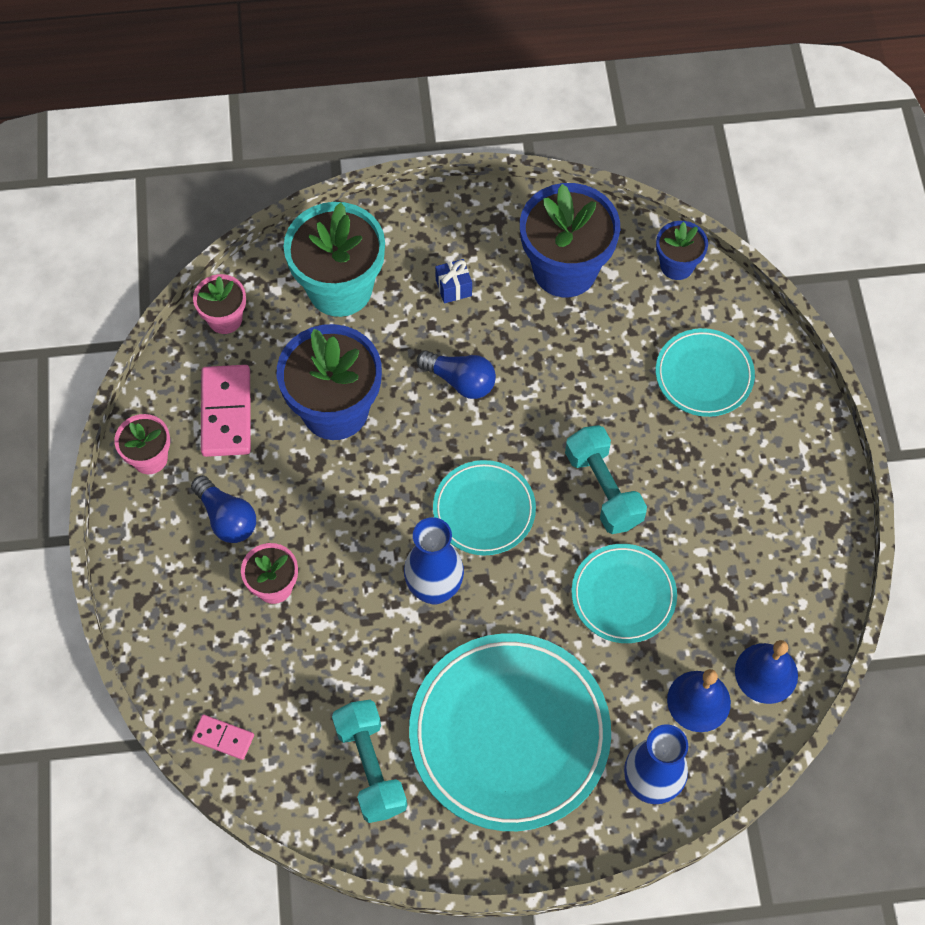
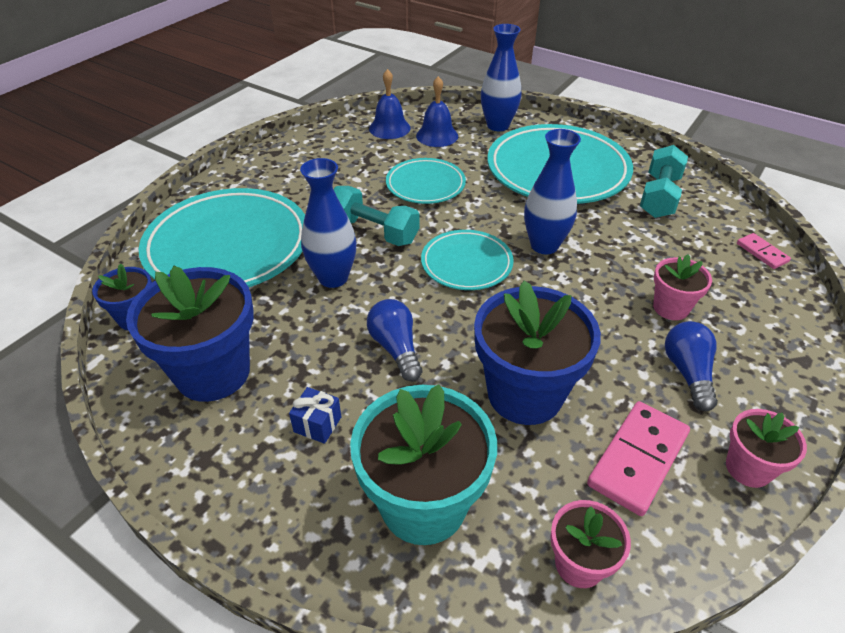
camera: 140 degrees left, 20 degrees down
(578, 410) = (333, 278): none -> blue vase
(603, 489) = (374, 231): turquoise dumbbell -> turquoise dumbbell turned 75 degrees counterclockwise
(704, 375) = (228, 246): turquoise plate -> turquoise plate, size x1.84

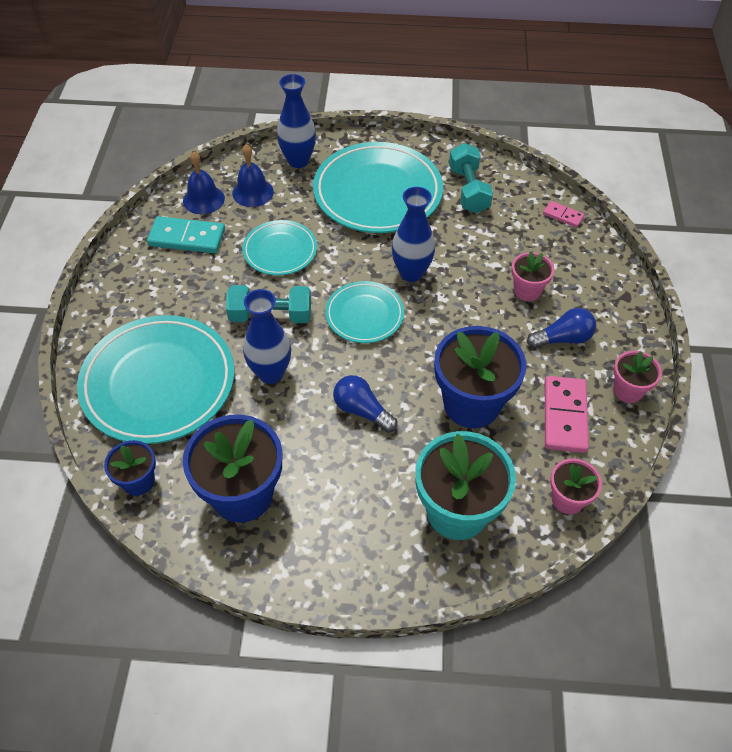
camera: 30 degrees left, 10 degrees up
(317, 424) = (350, 494): blue gift -> none
(351, 150) = (187, 238): none -> turquoise domino
(688, 373) = (563, 339): blue light bulb -> blue light bulb turned 105 degrees clockwise

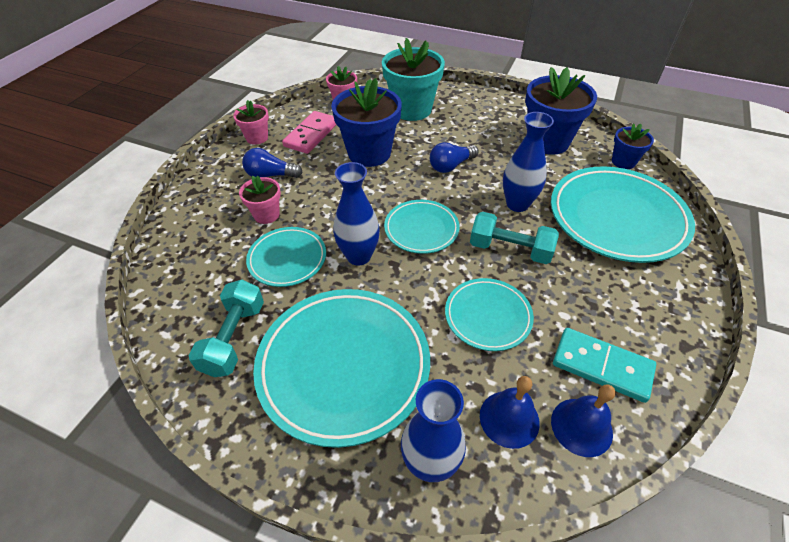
camera: 160 degrees left, 5 degrees down
(362, 410) = (451, 166): blue light bulb -> blue light bulb turned 90 degrees clockwise
(473, 254) = (287, 259): none -> turquoise plate
(563, 215) = (165, 276): pink domino -> none

